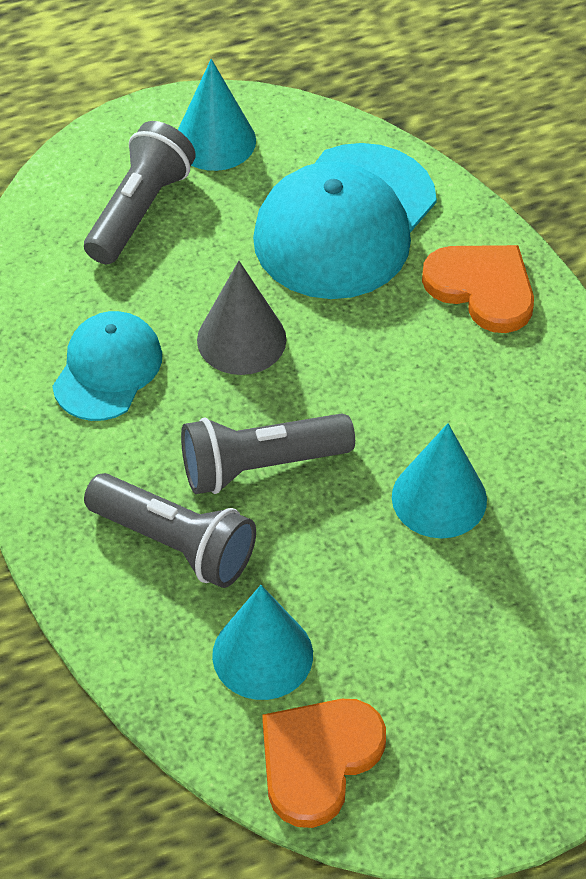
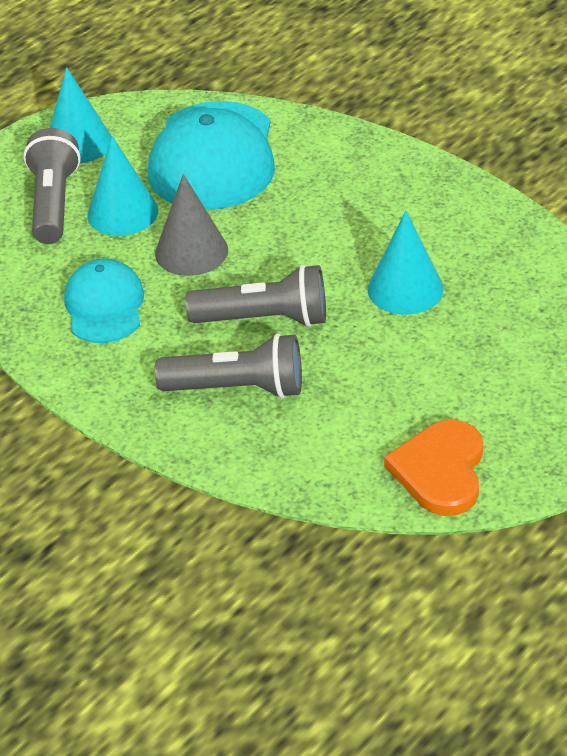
camera: 25 degrees left, 10 degrees down
(261, 466) = (264, 319): grey flashlight -> grey flashlight turned 135 degrees counterclockwise
(262, 654) = (353, 427): turquoise cone -> turquoise cone (122, 213)
(482, 288) = (340, 160): orange heart -> none

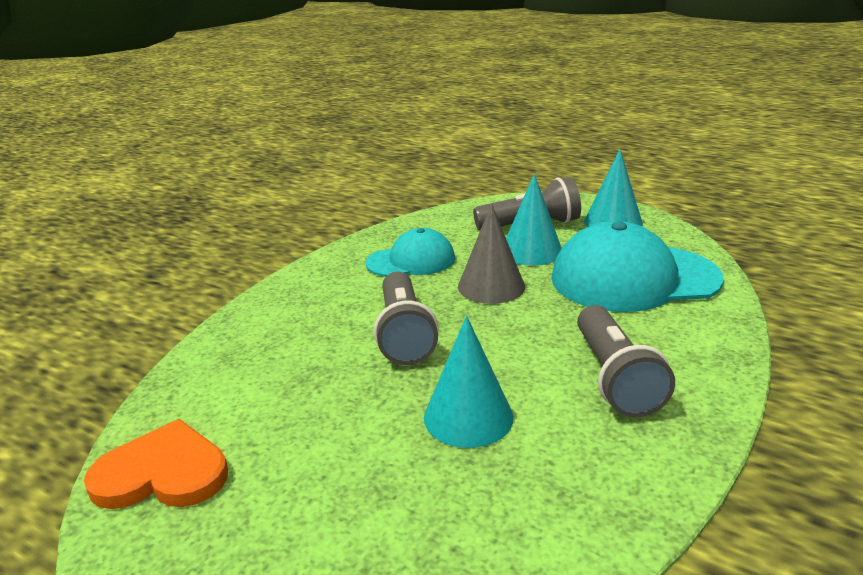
camera: 80 degrees right, 15 degrees down
(237, 388) = (308, 332): grey flashlight -> grey flashlight (615, 378)

